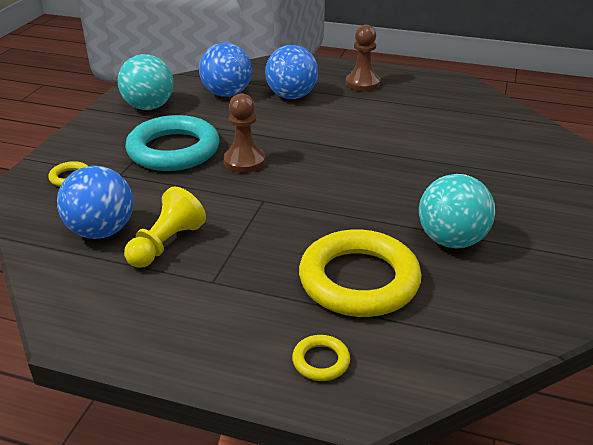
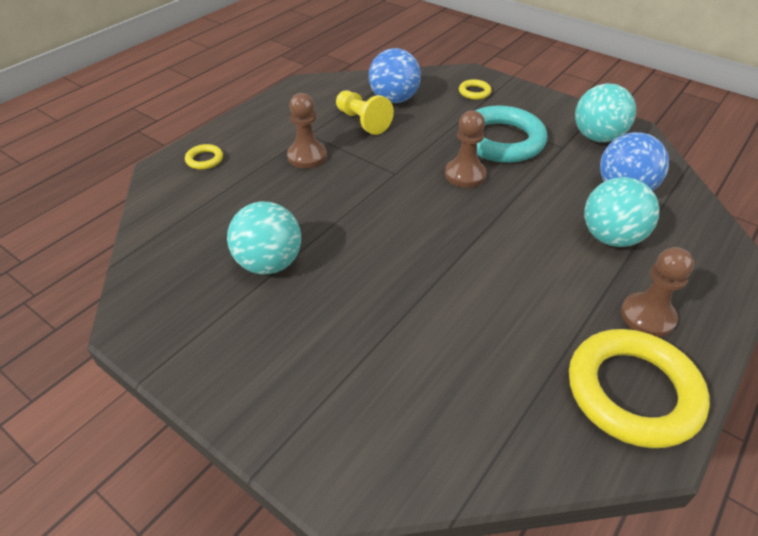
camera: 110 degrees right, 10 degrees up
(264, 268) = (307, 156): none -> brown pawn
(291, 96) = (611, 237): blue ball -> turquoise ball
(359, 280) = (261, 195): yellow ring -> yellow ring (632, 392)

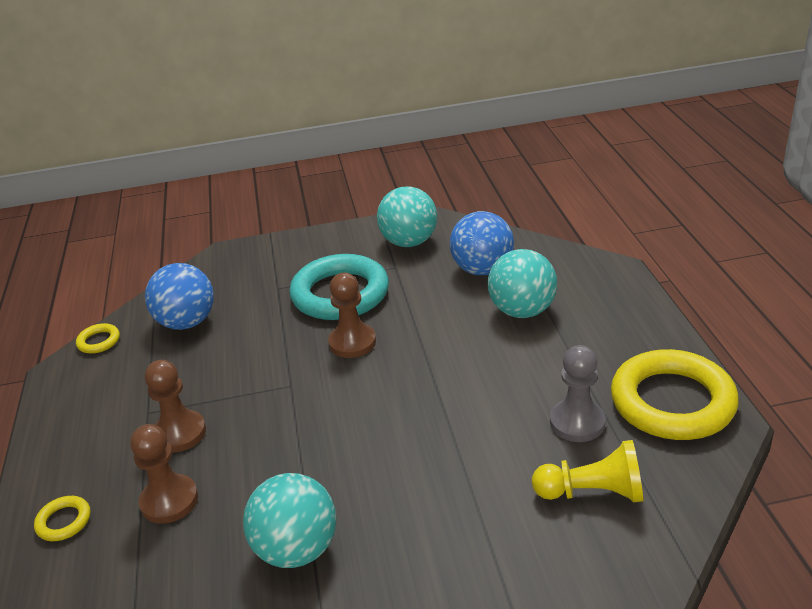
camera: 45 degrees left, 10 degrees down
(362, 121) = (187, 363): yellow pawn -> yellow pawn (592, 492)
(474, 92) = (255, 268): yellow ring -> yellow ring (99, 341)
(534, 340) = (577, 422): none -> grey pawn
(647, 316) = (615, 347): brown pawn -> brown pawn (169, 501)

